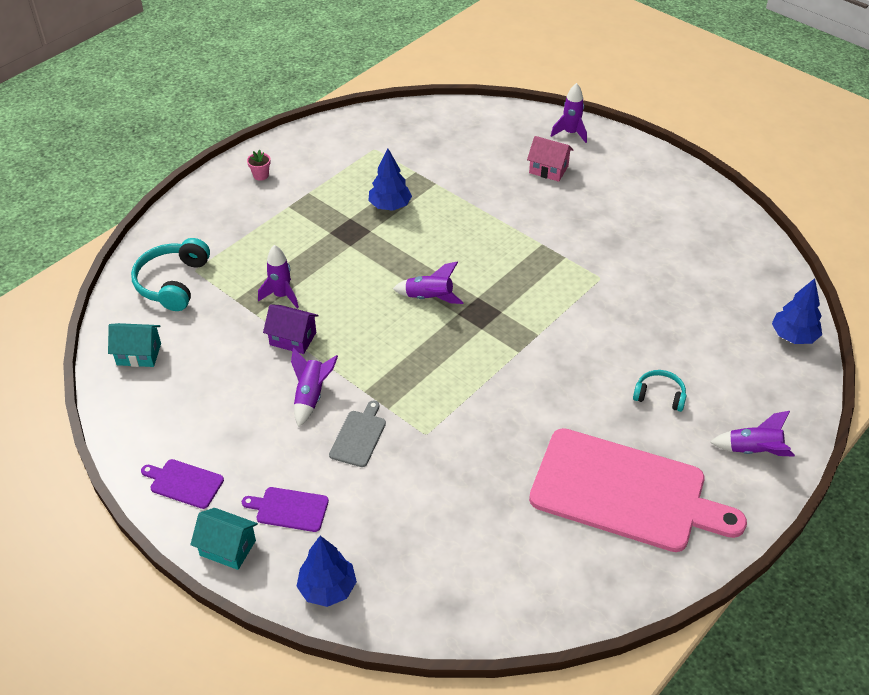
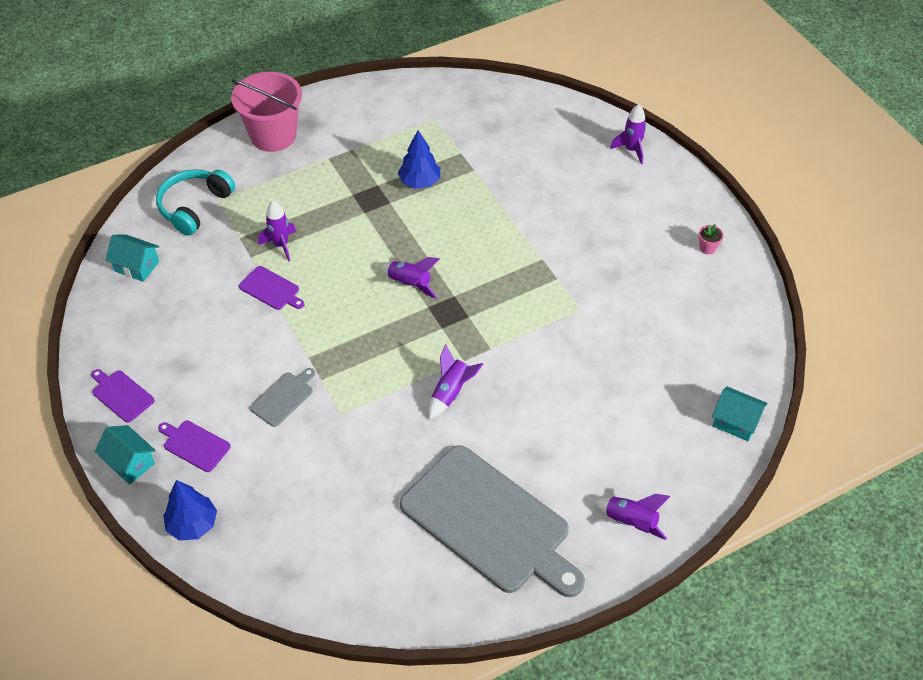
camera: 20 degrees right, 5 degrees up
(222, 199) = (273, 135): none -> pink bucket
(261, 175) = (318, 120): pink flower pot -> pink flower pot (707, 248)
(293, 338) = (271, 289): purple house -> purple cutting board
(311, 396) = (261, 348): purple rocket -> purple rocket (451, 392)
(548, 169) = (589, 183): pink house -> none
(625, 492) = (490, 522): pink cutting board -> grey cutting board
(659, 395) = (571, 442): turquoise headphones -> none
(793, 336) = (735, 422): blue tree -> turquoise house

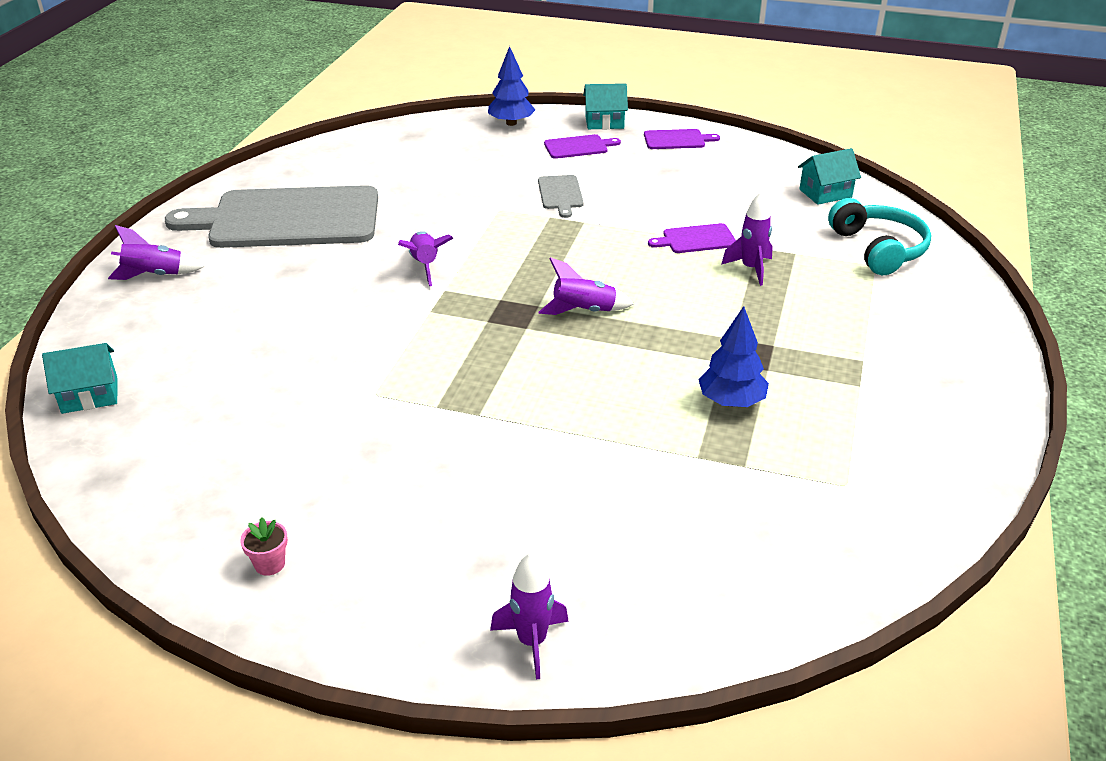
camera: 135 degrees right, 15 degrees down
(273, 135) = (955, 343): pink bucket -> none

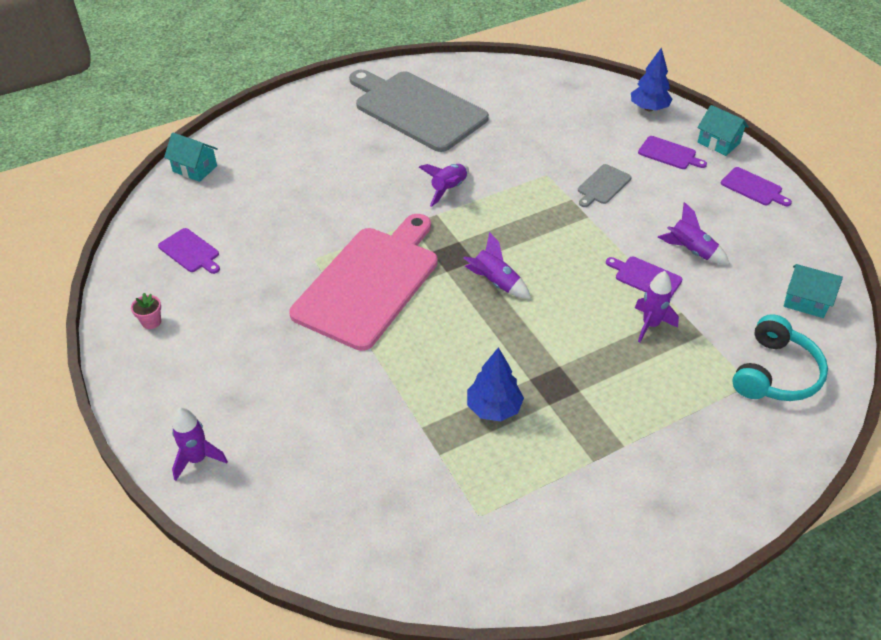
camera: 45 degrees right, 10 degrees up
(154, 275) = (306, 110): purple rocket -> purple rocket (690, 251)
(213, 472) = (190, 251): none -> purple cutting board
(466, 379) = (369, 283): none -> pink cutting board

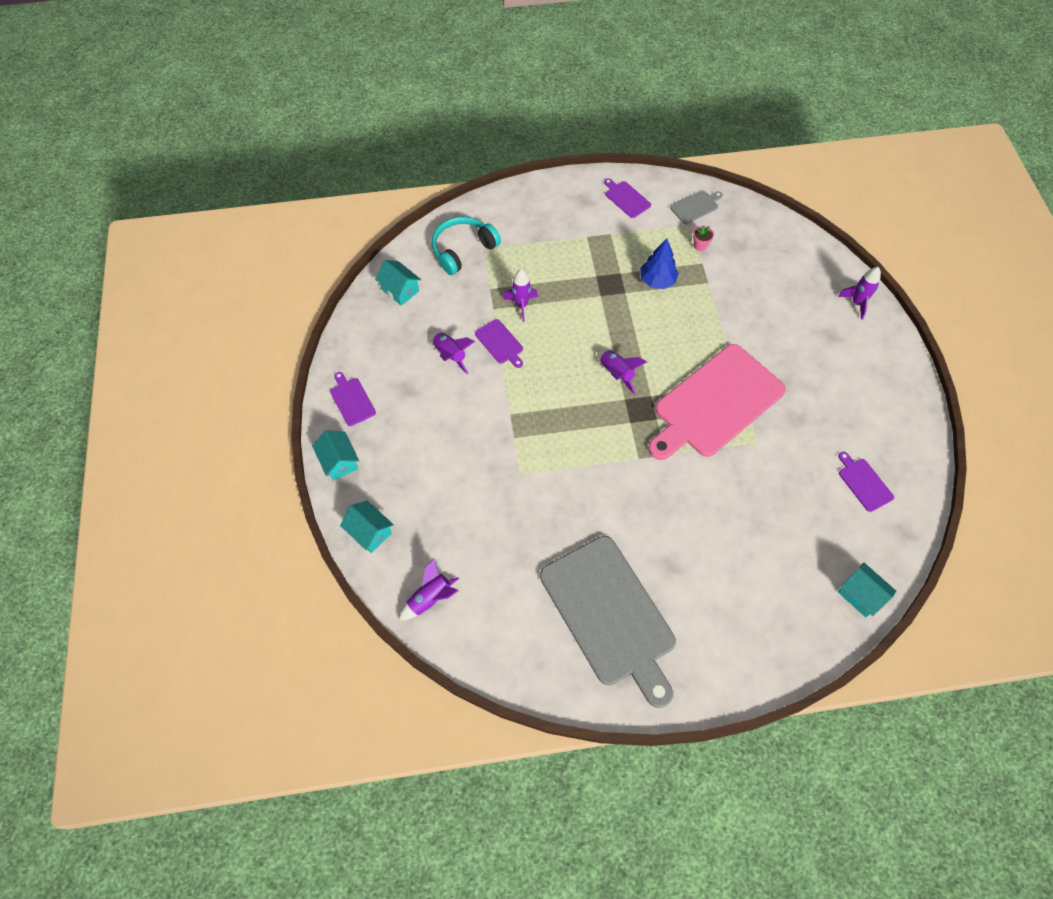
camera: 160 degrees left, 15 degrees up
(151, 322) = (894, 419): pink flower pot -> pink flower pot (700, 245)
(448, 189) = (618, 484): purple rocket -> purple rocket (430, 598)
(603, 186) = (478, 444): grey cutting board -> grey cutting board (695, 206)
(648, 108) = (370, 532): blue tree -> turquoise house
(669, 154) = (394, 463): purple cutting board -> purple cutting board (626, 198)

